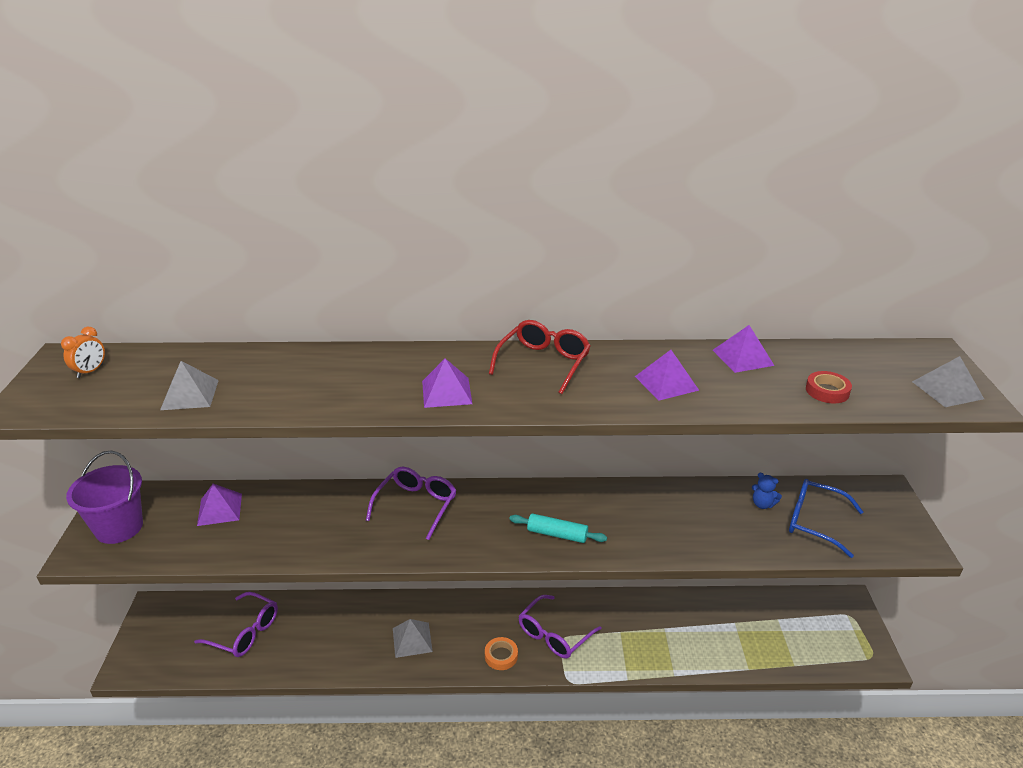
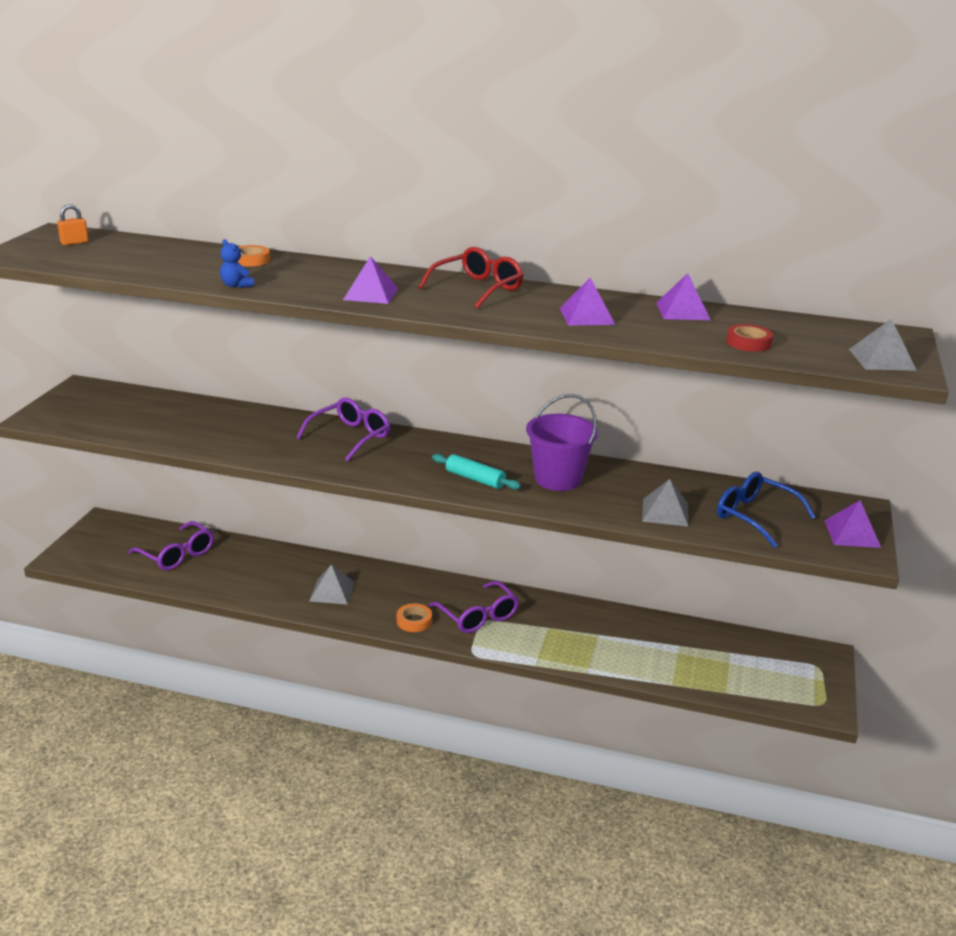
camera: 15 degrees right, 5 degrees down
(90, 371) = (74, 242): orange clock -> orange padlock
(119, 527) = (77, 407): purple bucket -> purple bucket (558, 479)
(190, 395) = (146, 266): grey pyramid -> grey pyramid (665, 512)
(219, 509) = (169, 410): purple pyramid -> purple pyramid (852, 533)
(297, 363) = (250, 260): none -> orange tape
(554, 634) = (478, 616): purple glasses -> purple glasses turned 90 degrees counterclockwise
(762, 504) = (707, 494): blue teddy bear -> blue teddy bear (236, 285)

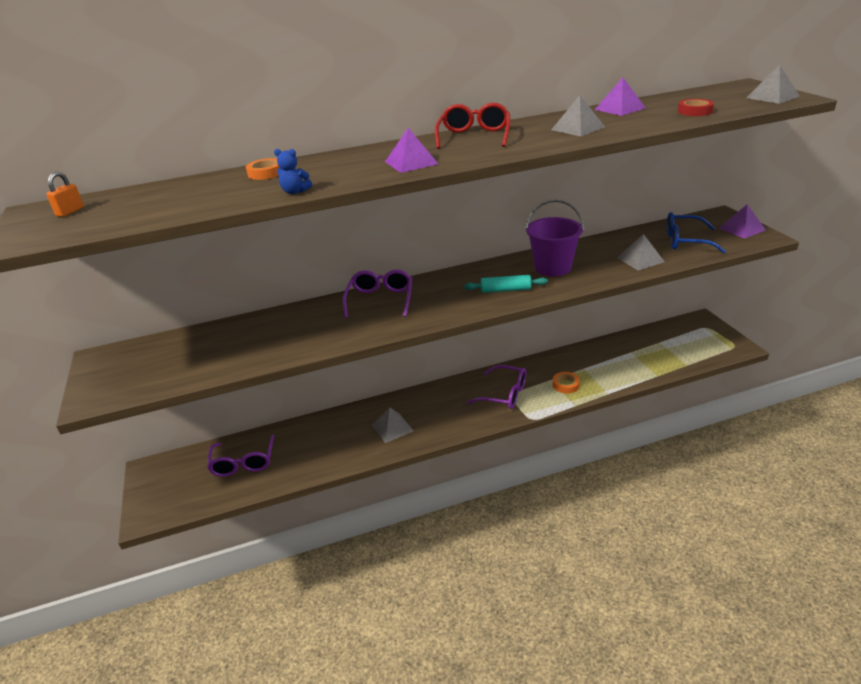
camera: 30 degrees left, 5 degrees up
(177, 554) = (243, 462): purple glasses -> purple glasses turned 75 degrees clockwise
(414, 621) = (470, 418): orange tape -> orange tape (566, 385)
(587, 316) = (578, 128): purple pyramid -> grey pyramid

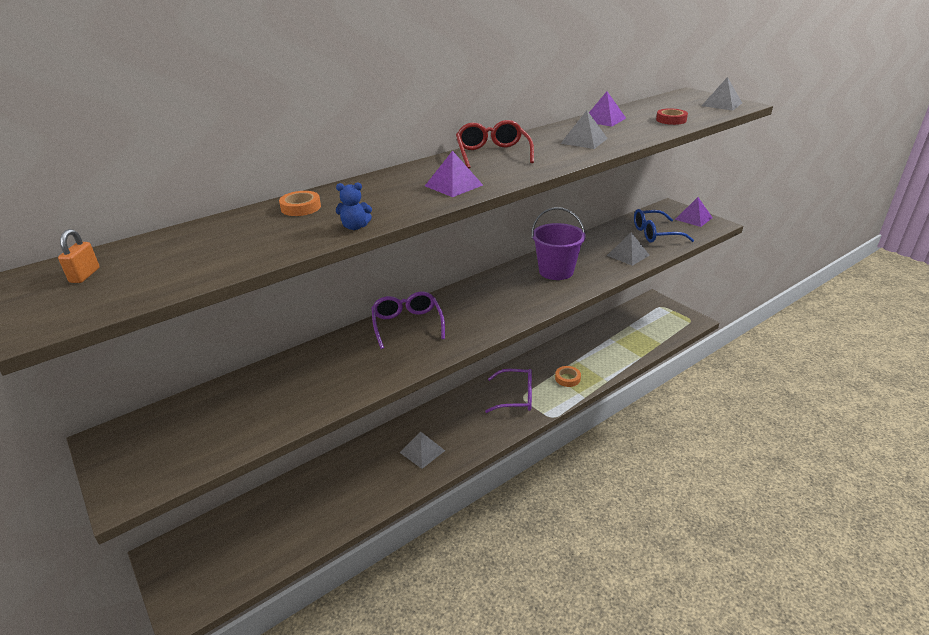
camera: 20 degrees left, 0 degrees up
(243, 462) = (275, 521): purple glasses -> none
(505, 290) = (525, 298): turquoise rolling pin -> none

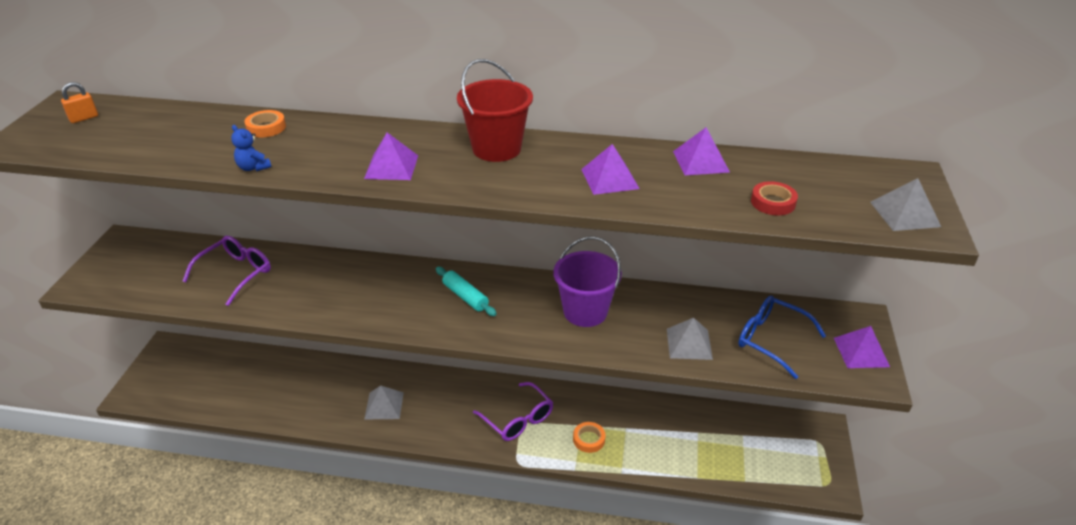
camera: 45 degrees right, 5 degrees up
(407, 325) = (385, 279): purple glasses -> purple glasses (235, 274)
(478, 303) = (465, 297): none -> turquoise rolling pin
(492, 154) = (496, 149): red glasses -> red bucket
(584, 141) = (609, 179): grey pyramid -> purple pyramid

